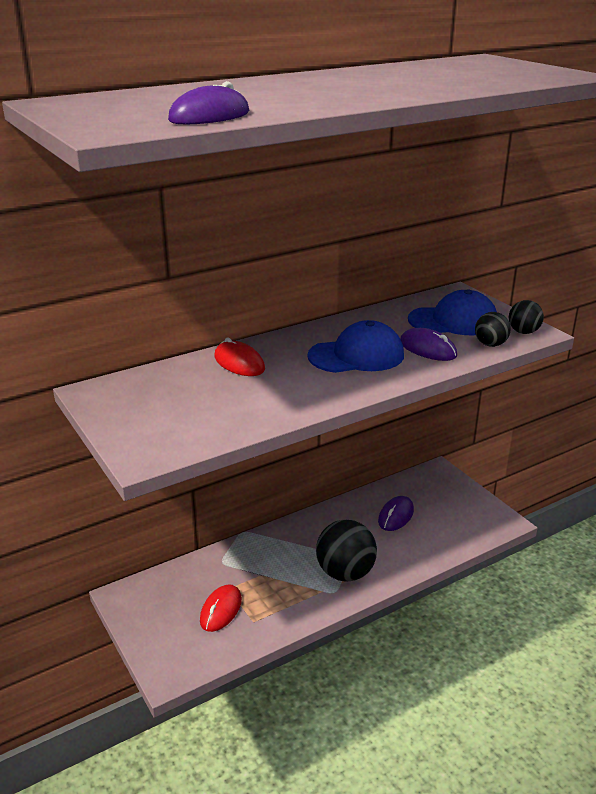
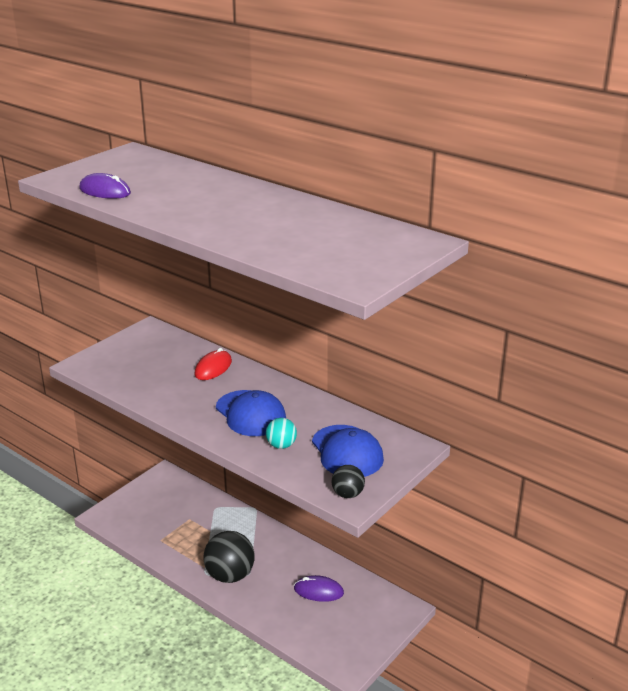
camera: 70 degrees right, 0 degrees up
(221, 610) = (166, 521): red mouse -> none
(427, 349) = (281, 445): purple mouse -> turquoise ball
(490, 344) = (309, 477): black ball -> none

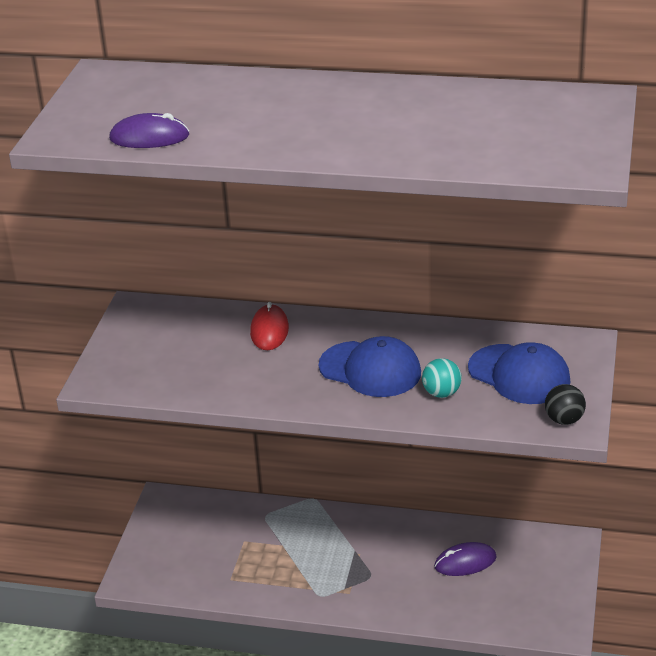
camera: 25 degrees left, 5 degrees up
(230, 575) = (350, 585): black ball -> none

